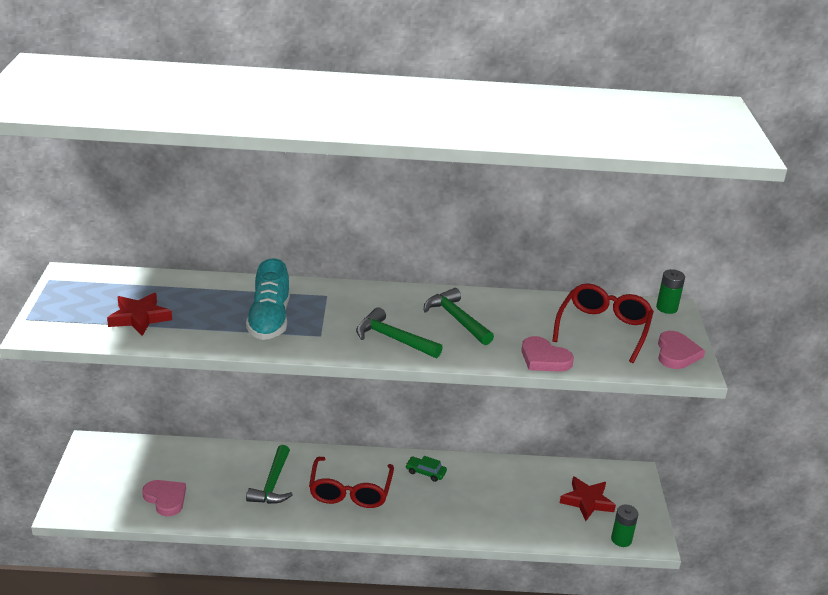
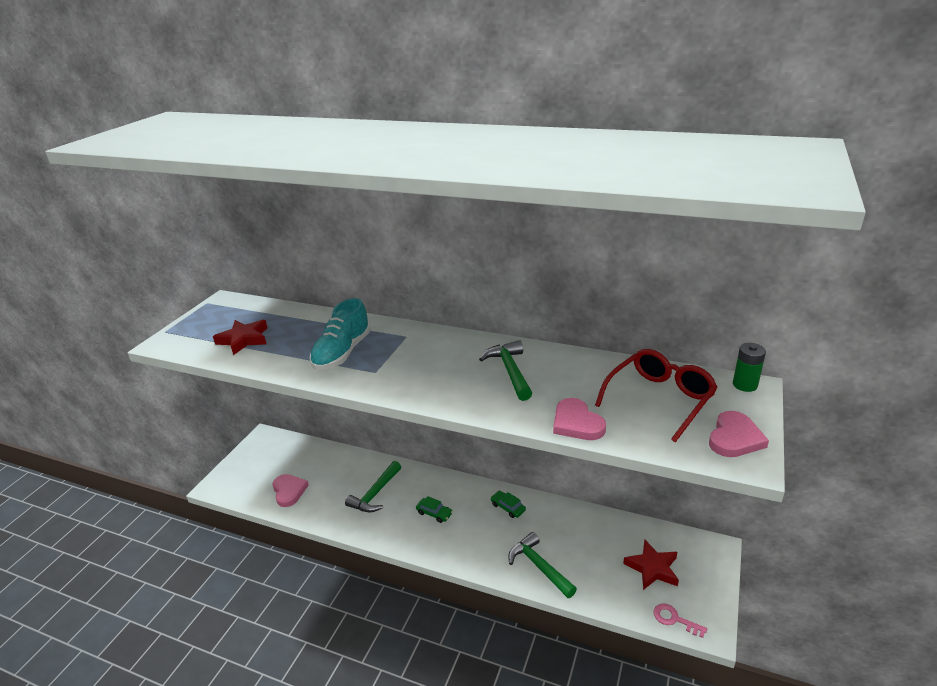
camera: 25 degrees right, 0 degrees up
(350, 491) = (434, 513): red glasses -> green car
(393, 339) = (437, 383): green hammer -> green hammer (539, 566)
(621, 539) = (674, 619): green battery -> pink key

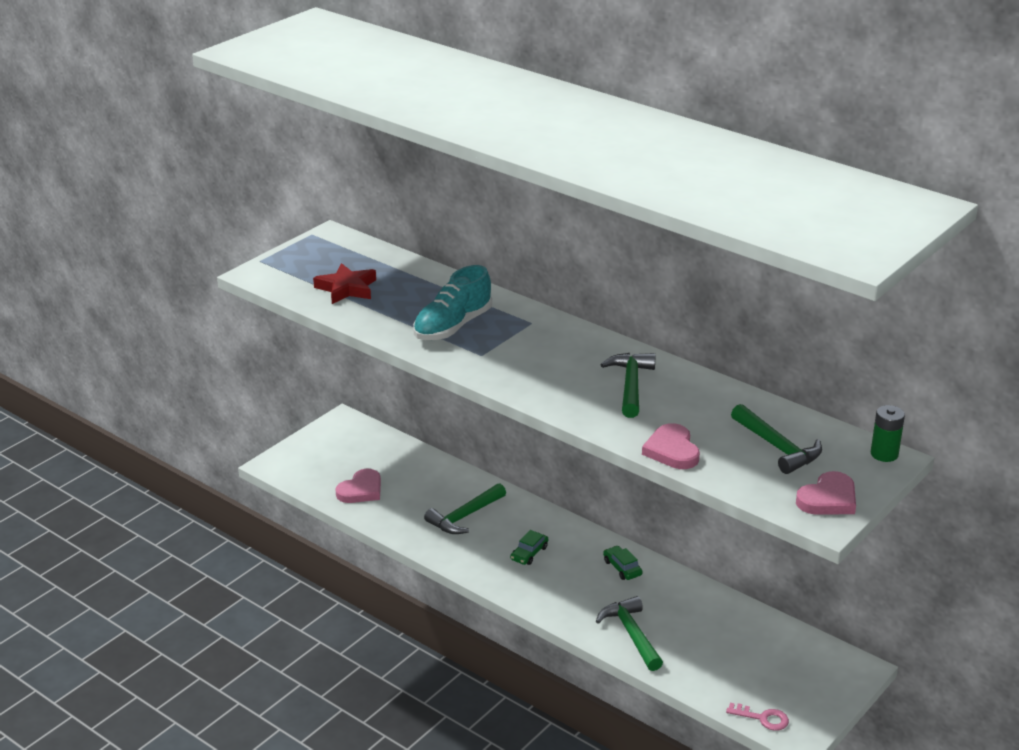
camera: 15 degrees right, 0 degrees up
(289, 491) = (361, 490): pink heart -> pink heart turned 45 degrees clockwise
(434, 513) = (529, 553): green car -> green car turned 75 degrees clockwise
(652, 568) = (767, 668): red star -> none
(660, 399) = (777, 447): red glasses -> green hammer
(674, 619) = (763, 718): pink key -> pink key turned 150 degrees clockwise

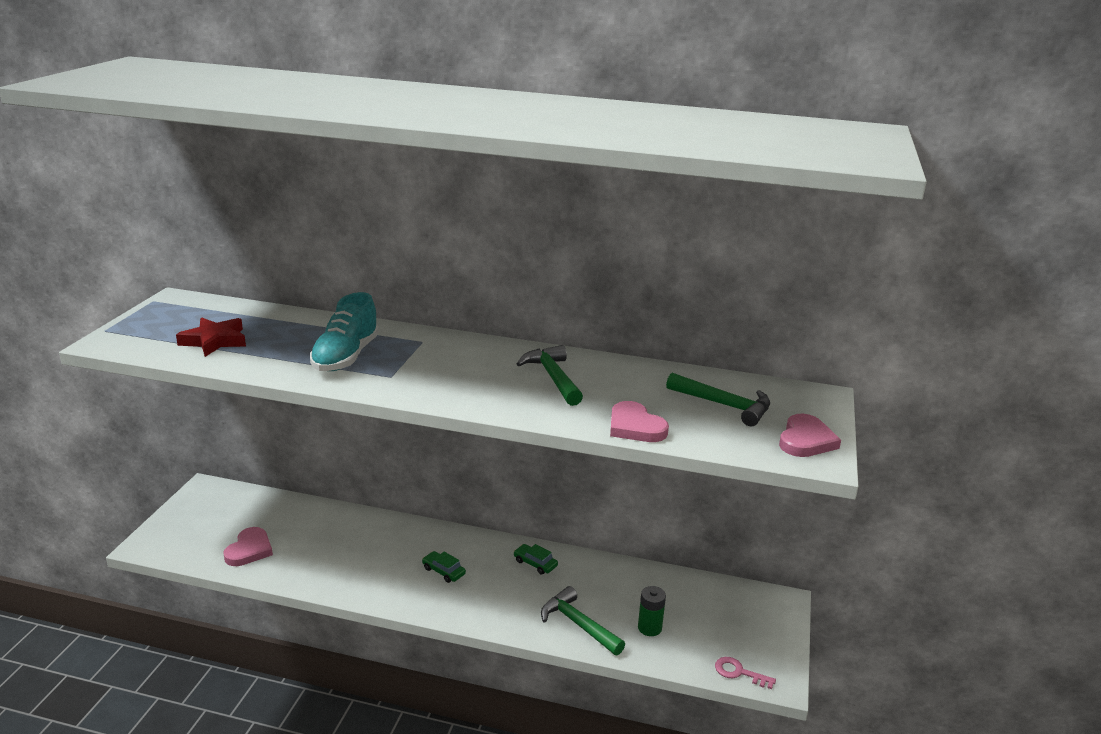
camera: 25 degrees left, 5 degrees down
(464, 516) = (365, 551): green hammer -> none
(529, 553) = (443, 571): green car -> green car turned 120 degrees clockwise
(763, 718) = (739, 672): pink key -> pink key turned 150 degrees counterclockwise
(884, 454) = (814, 393): green battery -> green battery (649, 628)

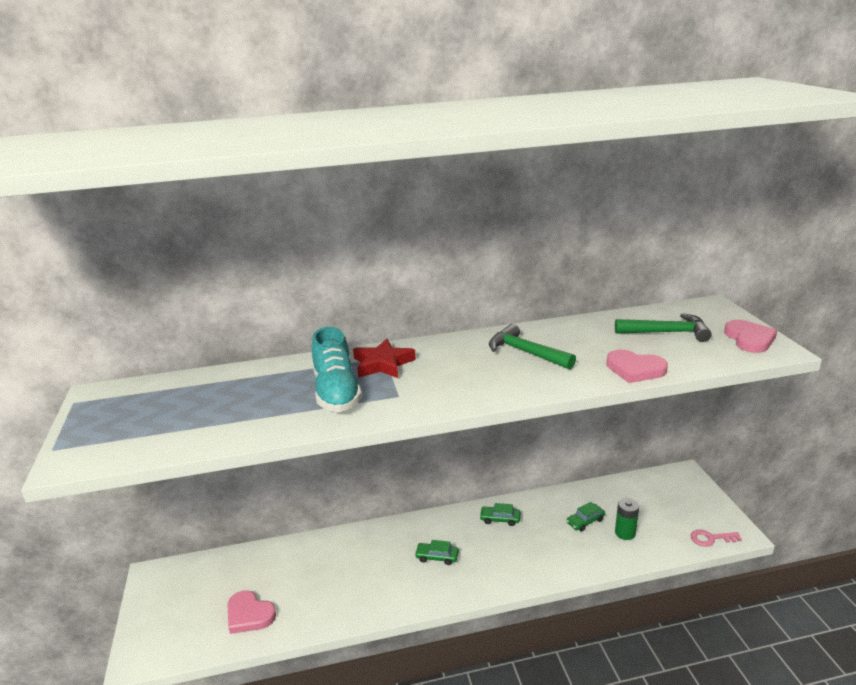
camera: 25 degrees left, 0 degrees up
(214, 341) = (190, 420): red star -> red star (382, 364)
(249, 550) = (249, 615): pink heart -> pink heart turned 135 degrees clockwise
(578, 624) = (576, 553): green hammer -> none
(619, 600) = (585, 521): none -> green car

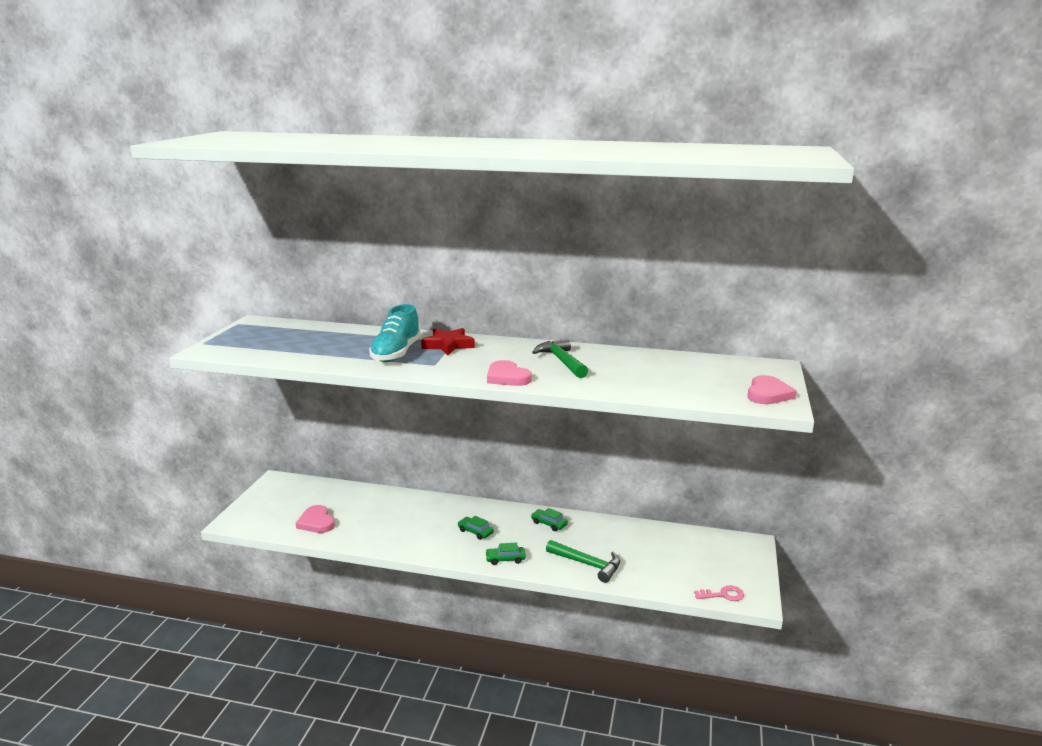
camera: 25 degrees right, 5 degrees down
(585, 521) = (620, 547): green car -> green car (505, 559)
(625, 533) = (647, 566): green battery -> none
(635, 369) = (632, 389): pink heart -> pink heart (507, 377)
(667, 332) = (700, 374): green hammer -> green hammer (587, 564)
(711, 538) = (723, 595): pink key -> pink key turned 150 degrees clockwise

